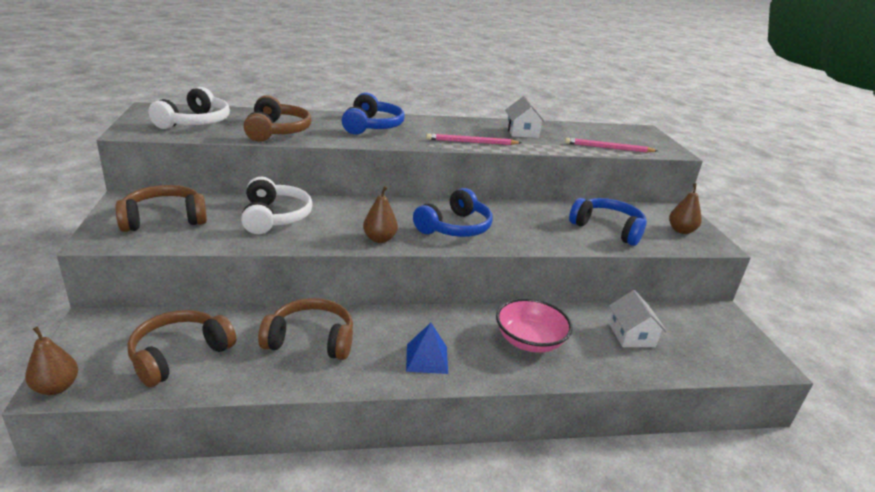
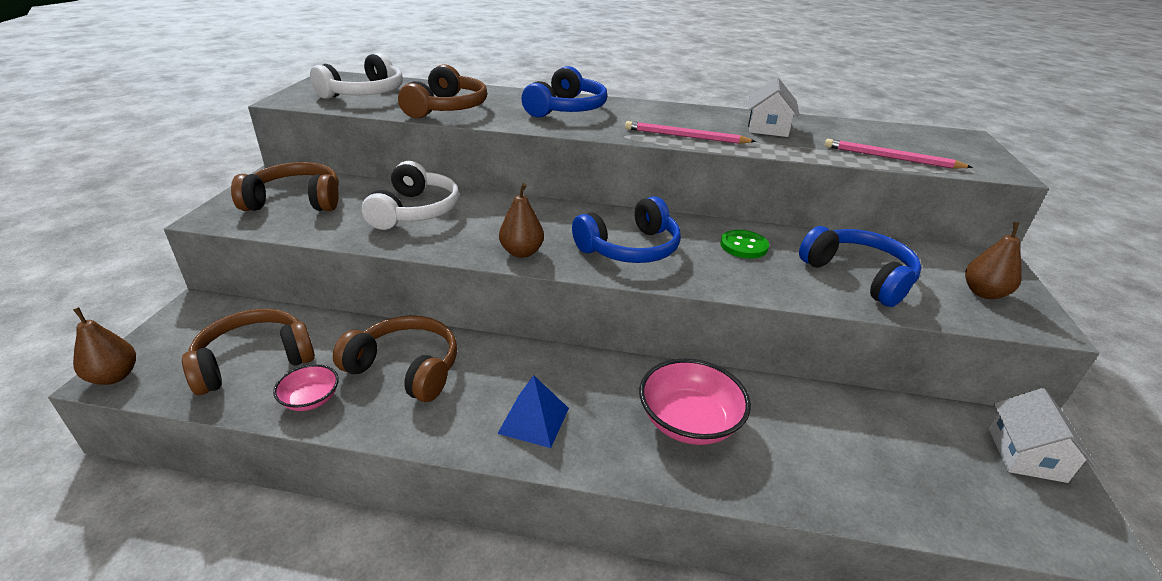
camera: 20 degrees right, 5 degrees up
(248, 374) = (310, 399): none -> pink bowl
(529, 217) = (743, 246): none -> green button
(631, 335) = (853, 441): white house -> white house (1026, 455)

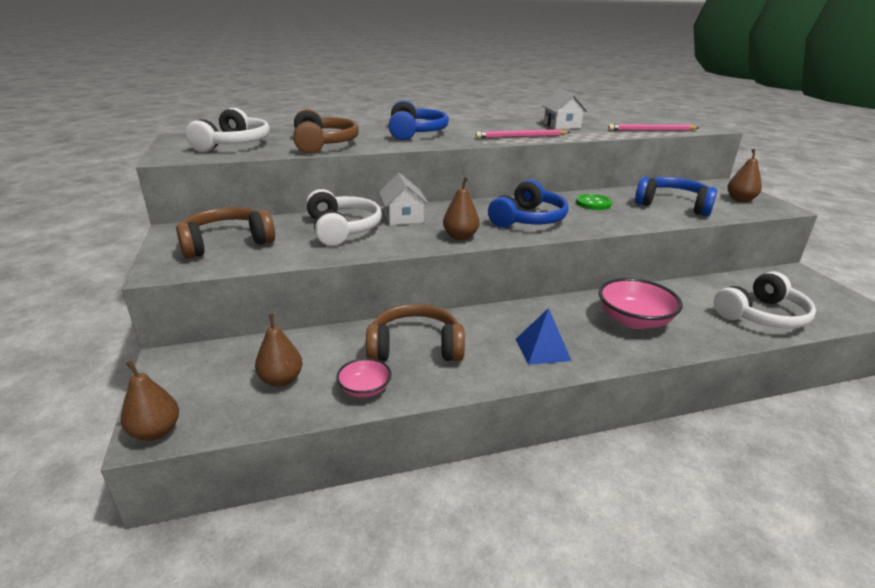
camera: 25 degrees left, 5 degrees down
(254, 361) = (281, 380): brown headphones -> brown pear
(888, 480) = (762, 315): none -> white headphones
(1026, 455) = (806, 284): white house -> white house (403, 217)

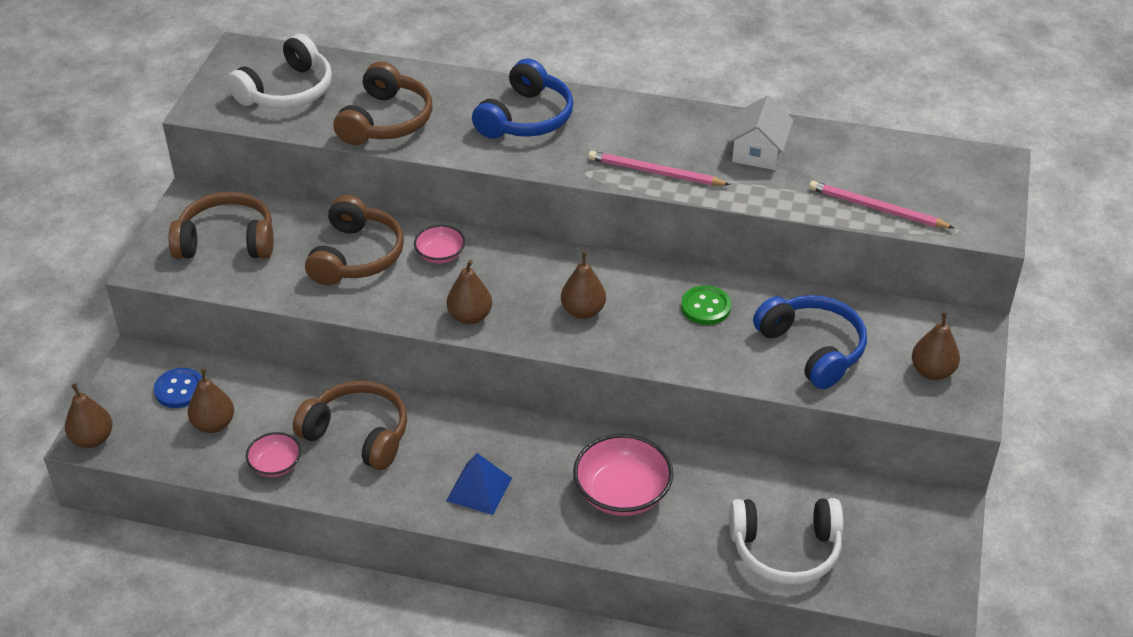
camera: 30 degrees right, 15 degrees up
(228, 367) = (179, 389): none -> blue button
(343, 229) = (356, 256): white headphones -> brown headphones
(403, 217) = (440, 255): white house -> pink bowl
(528, 219) = (583, 311): blue headphones -> brown pear

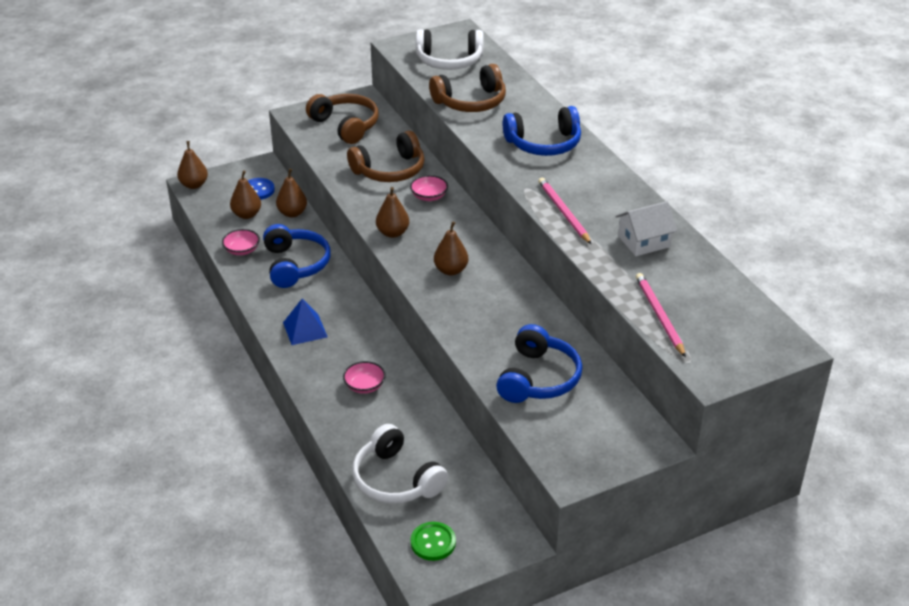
camera: 50 degrees right, 5 degrees down
(358, 434) = (295, 265): brown headphones -> blue headphones
(622, 493) = (364, 386): pink bowl -> pink bowl, size x0.56
(705, 307) = (518, 315): green button -> green button (433, 542)
(932, 371) = (586, 443): brown pear -> brown pear (292, 213)

